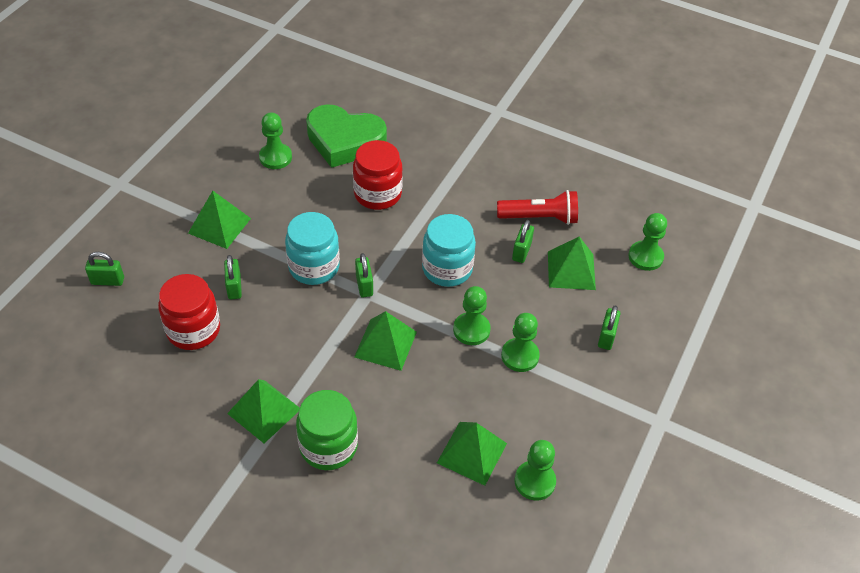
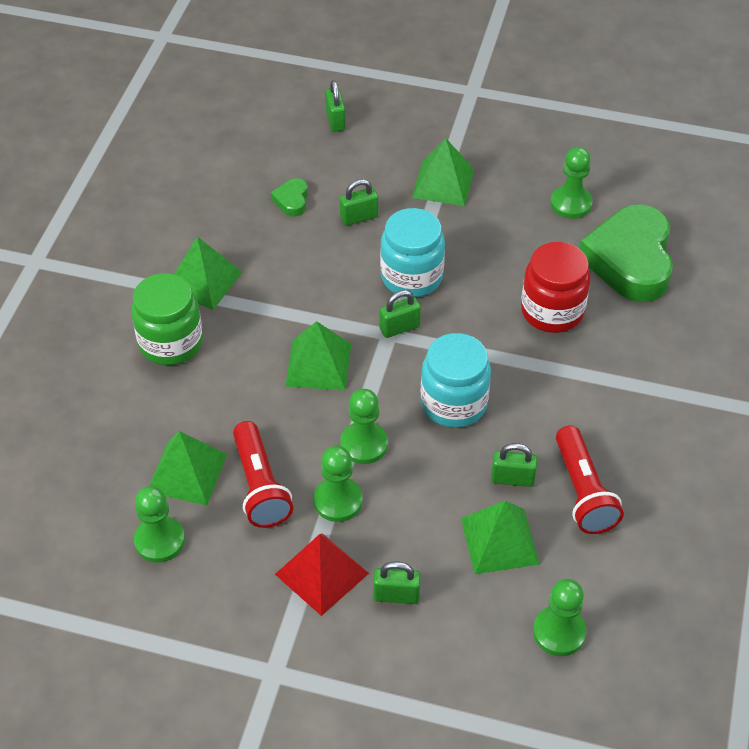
camera: 80 degrees right, 0 degrees up
(193, 330) = (292, 200): red jar -> green heart
(496, 403) = (260, 486): none -> red flashlight
(582, 377) = (322, 573): none -> red pyramid

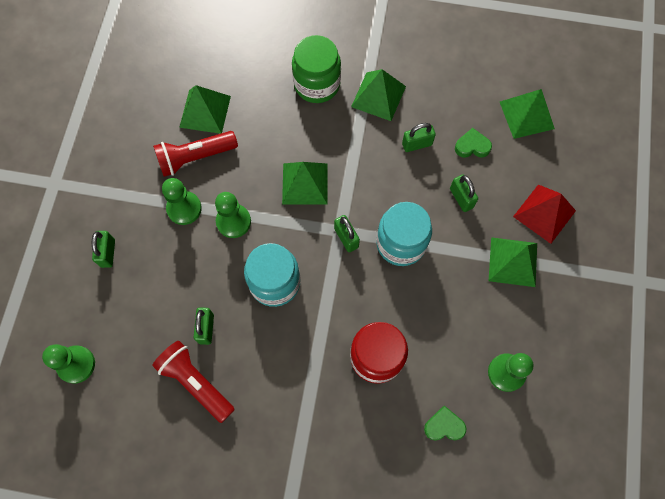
camera: 85 degrees right, 20 degrees up
(159, 540) = (151, 104): green pawn -> none
(322, 573) = (125, 204): red pyramid -> red pyramid (544, 213)
(335, 120) = (573, 169): green padlock -> green padlock (417, 144)
(500, 541) = (151, 321): green pyramid -> green pyramid (526, 115)
(583, 492) = (196, 382): red flashlight -> red flashlight turned 60 degrees clockwise
(630, 260) = (444, 426): green heart -> green heart, size x0.42

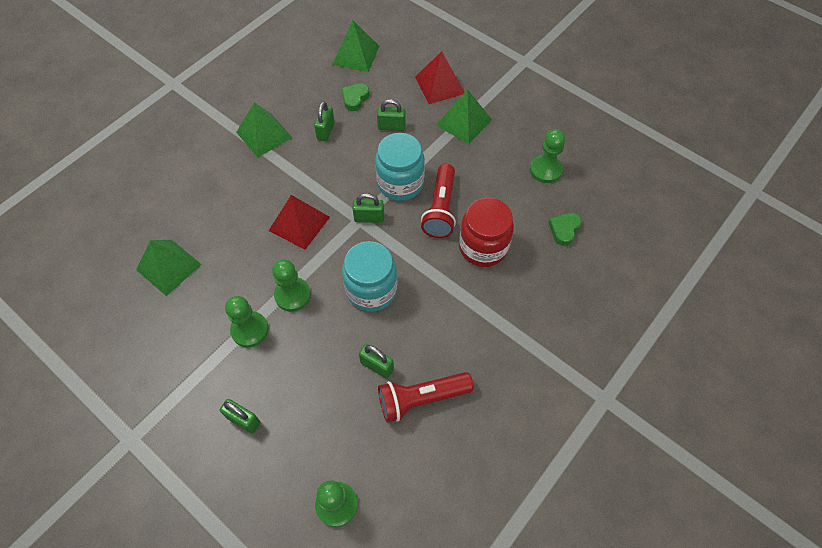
camera: 60 degrees left, 10 degrees down
(195, 158) = (207, 297): red flashlight -> red flashlight (441, 209)
(304, 183) = (299, 223): green pyramid -> red pyramid
(317, 84) = (217, 170): green jar -> none

